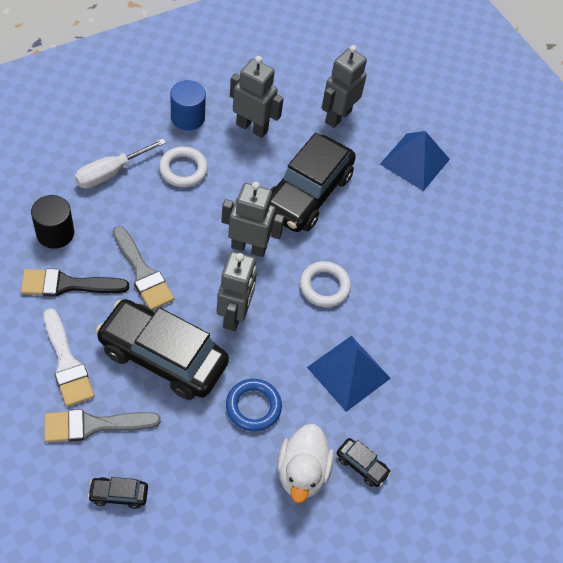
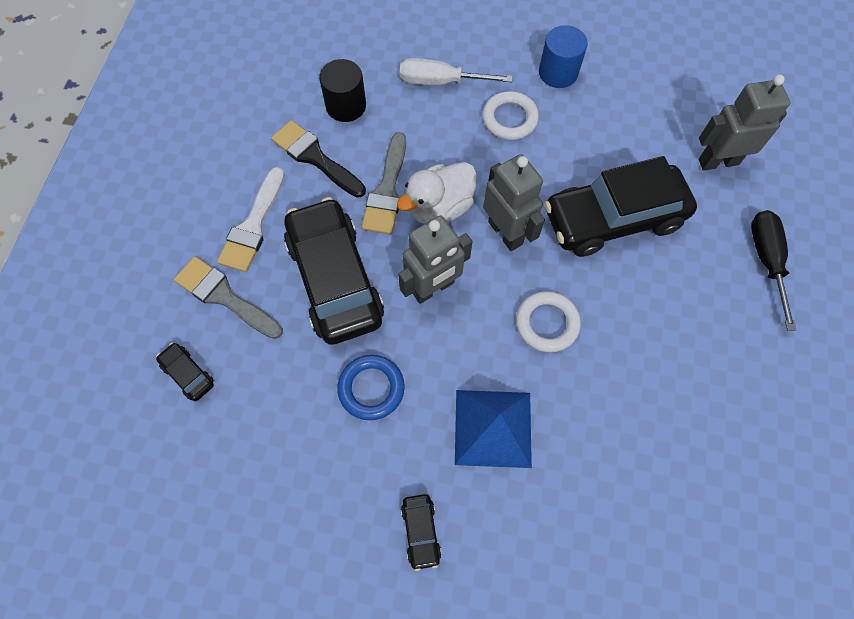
camera: 50 degrees right, 10 degrees up
(252, 127) = (614, 119): grey robot -> none
(302, 472) = (358, 489): white duck -> white duck (439, 207)
(414, 161) = (766, 261): blue pyramid -> black screwdriver

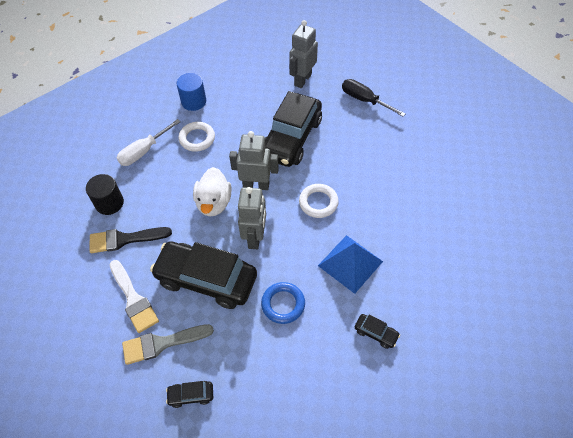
camera: 50 degrees left, 10 degrees down
(387, 190) = (180, 219): grey brush -> none

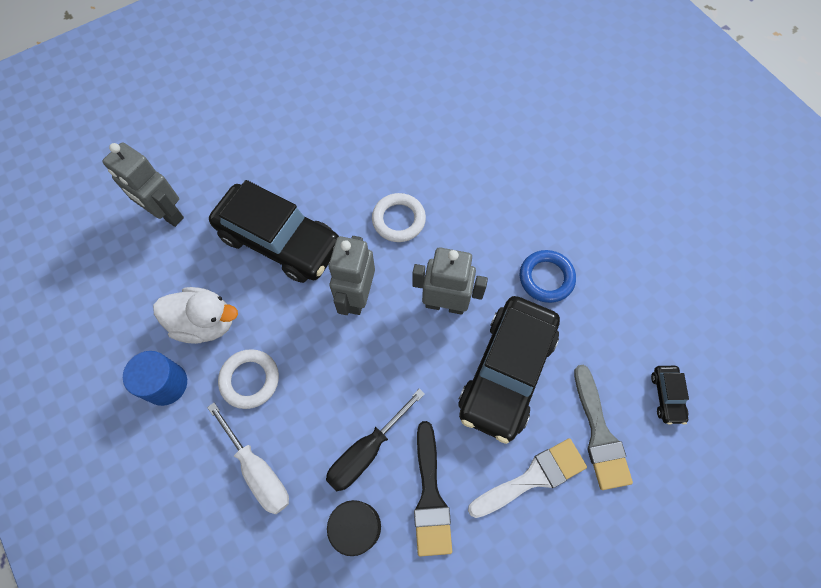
camera: 85 degrees left, 10 degrees up
(214, 203) = (380, 358): white duck -> white duck (205, 323)
(350, 263) = (493, 196): blue pyramid -> none
(365, 100) = (231, 139): black screwdriver -> black screwdriver (367, 450)
(376, 333) = (584, 183): black car -> none

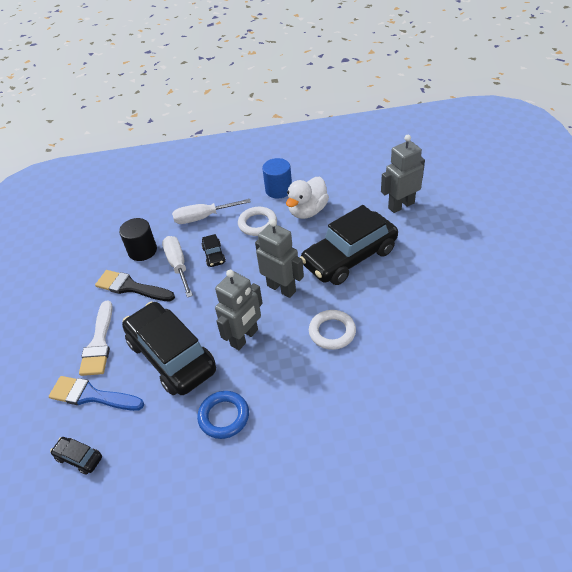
camera: 120 degrees right, 20 degrees down
(330, 410) = (214, 255): none -> black car
(367, 450) = (178, 266): black screwdriver -> white screwdriver
(599, 434) = (91, 395): grey brush -> blue brush

